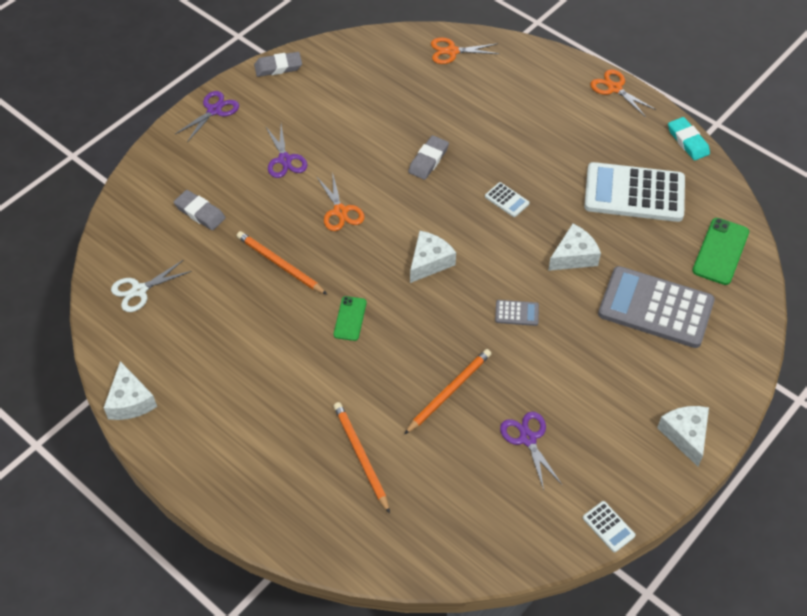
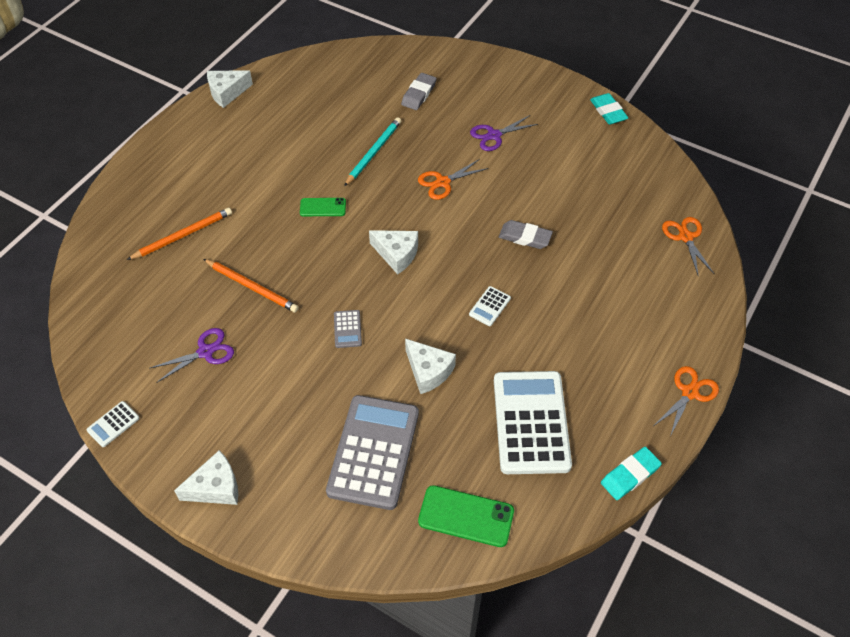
camera: 80 degrees right, 0 degrees up
(139, 290) = (331, 76): white scissors -> none
(214, 110) = (538, 80): purple scissors -> none
(278, 67) = (608, 111): grey eraser -> turquoise eraser
(280, 264) = (373, 152): orange pencil -> turquoise pencil

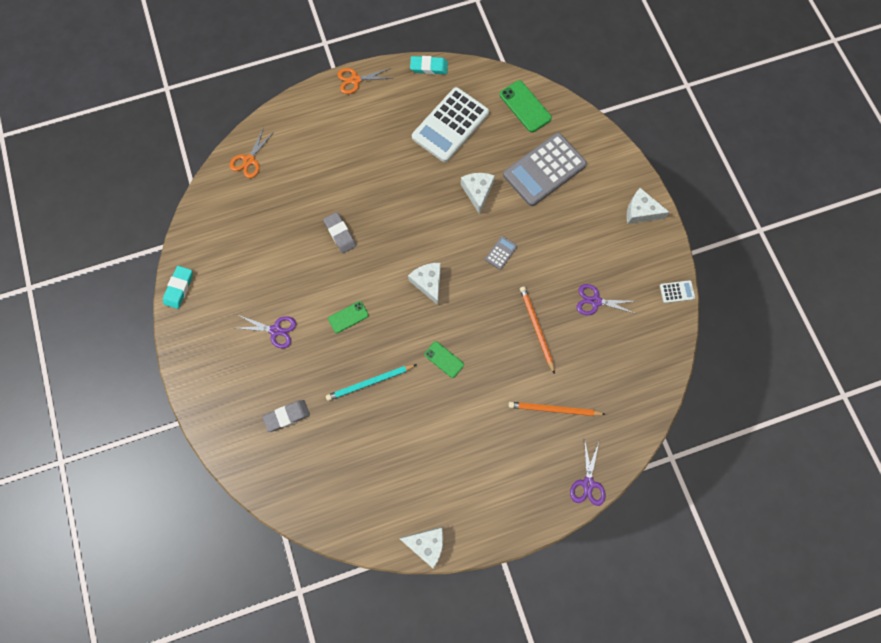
camera: 140 degrees left, 20 degrees up
(110, 204) = (588, 483): none -> purple scissors
(443, 182) = (348, 317): orange scissors -> green phone
(489, 306) = (407, 204): white calculator -> none

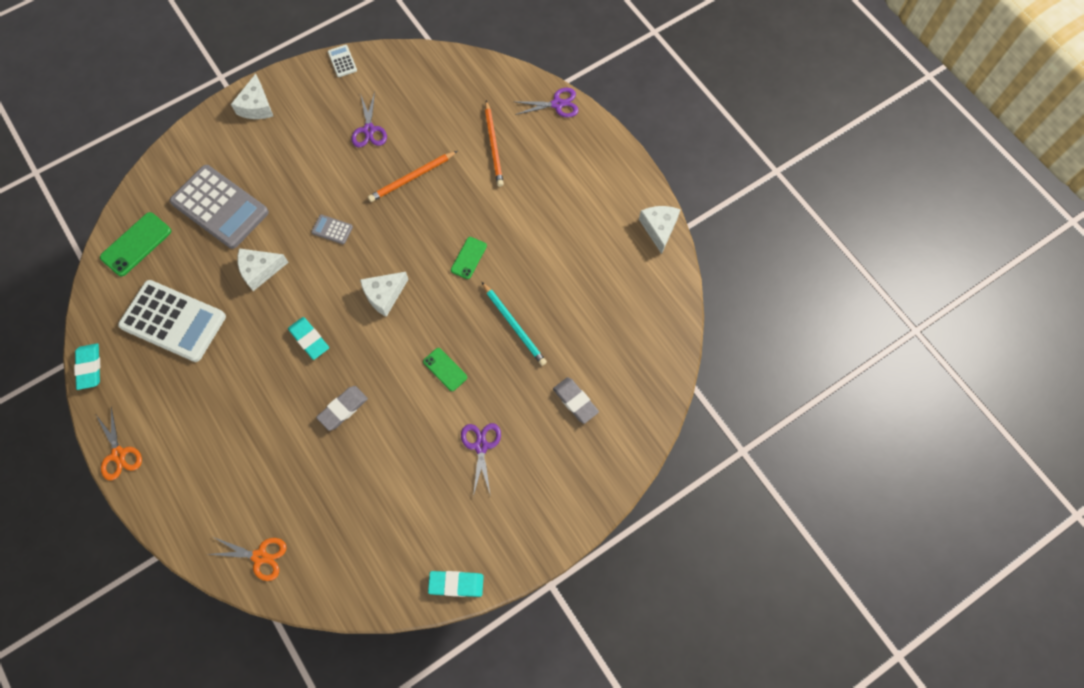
camera: 105 degrees left, 5 degrees down
(406, 219) = (309, 339): none -> turquoise eraser

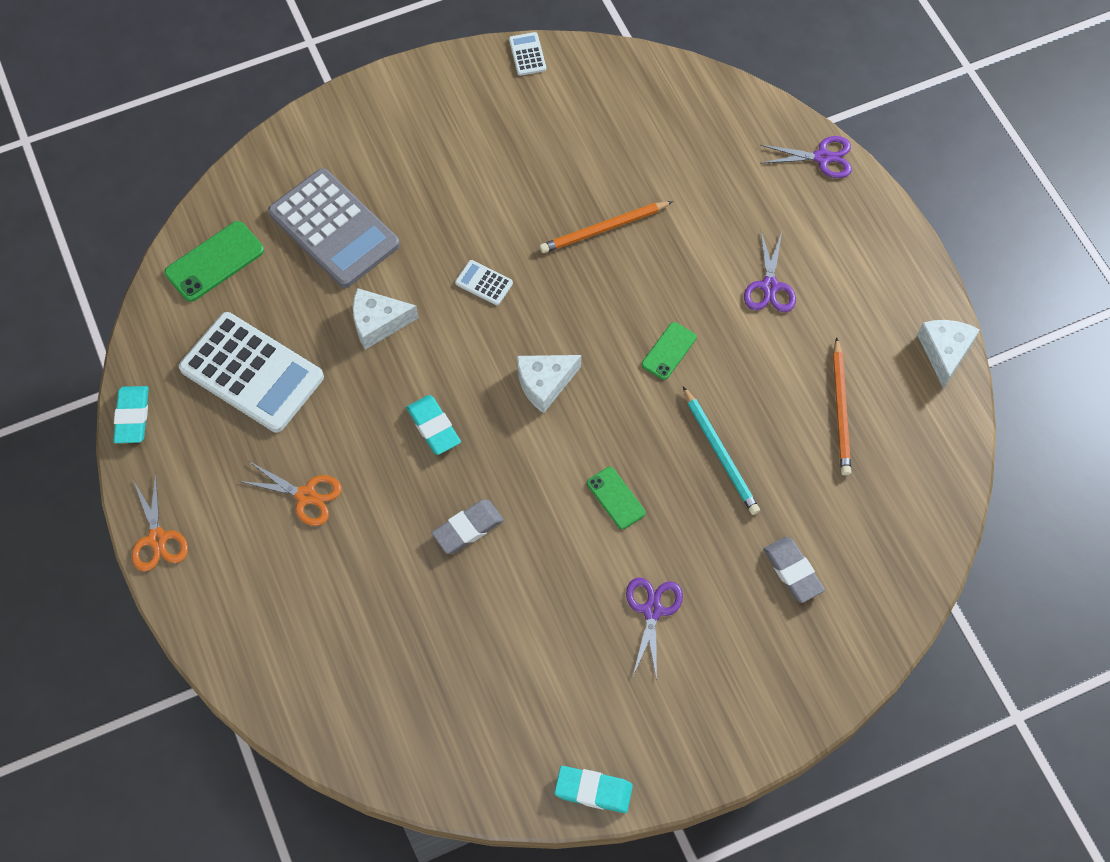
camera: 10 degrees right, 5 degrees down
(256, 106) = (401, 99): white cheese -> none
(260, 556) = (330, 707): orange scissors -> orange scissors (306, 496)
(332, 229) = (484, 283): grey calculator -> white calculator
(369, 130) = (552, 154): purple scissors -> purple scissors (769, 286)
(494, 145) = (724, 202): orange pencil -> orange pencil (841, 409)

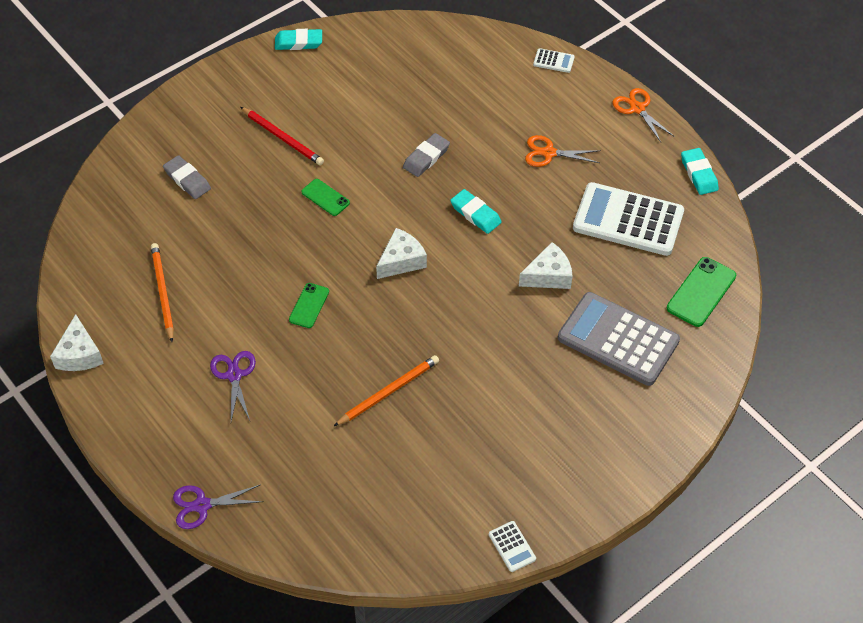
camera: 165 degrees right, 10 degrees down
(484, 283) = (476, 324): white calculator -> white calculator (553, 61)
(652, 610) = (283, 138): purple scissors -> red pencil
(720, 453) = (253, 242): turquoise pencil -> none

